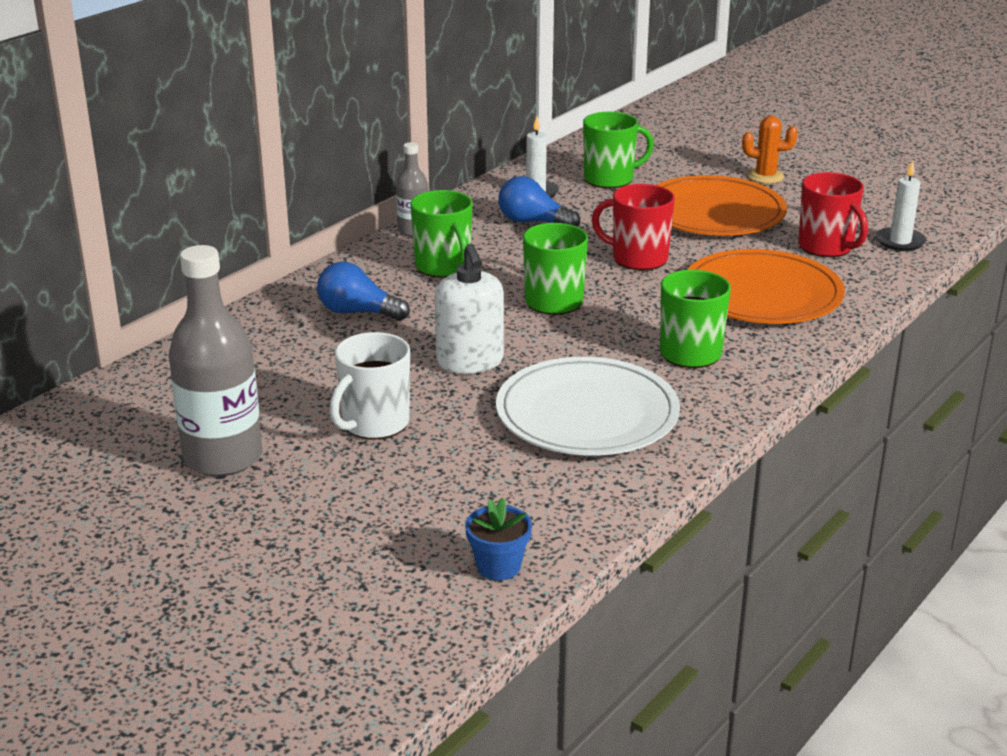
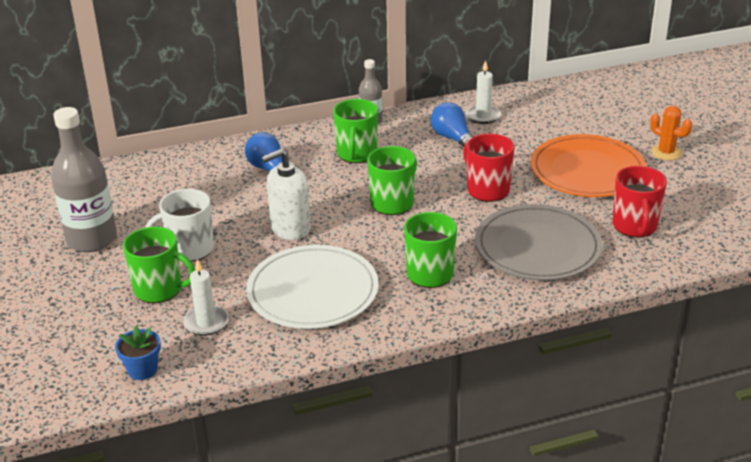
camera: 35 degrees right, 5 degrees up
(470, 362) = (290, 228): white soap dispenser -> white soap dispenser turned 45 degrees clockwise
(610, 179) = (548, 120): green mug -> green mug (159, 289)
(762, 294) = (537, 247): orange plate -> grey plate
(900, 242) = (699, 241): white candle -> white candle (206, 322)

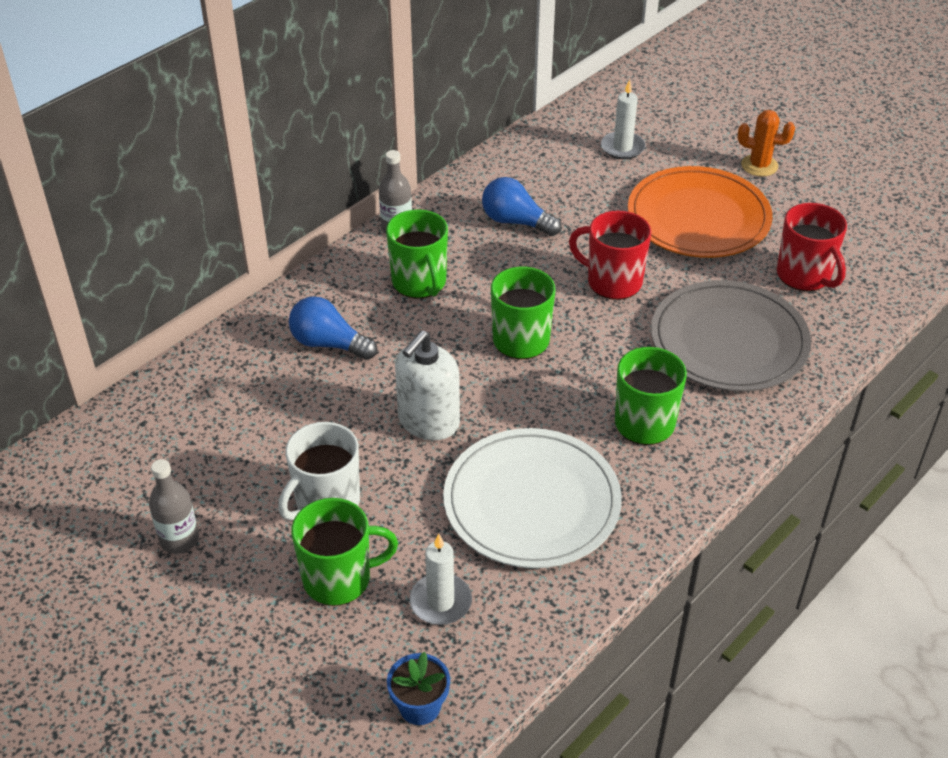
camera: 30 degrees left, 10 degrees up
(92, 239) = (179, 539): grey bottle -> grey bottle, size x0.53
(483, 116) = (524, 178): white candle -> white candle (622, 147)

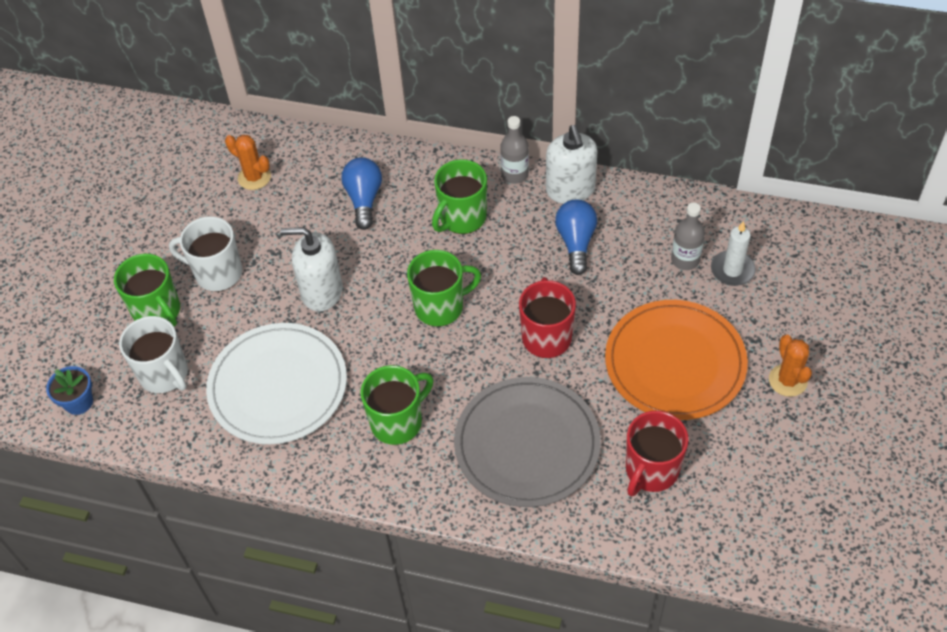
camera: 65 degrees right, 10 degrees up
(179, 539) = (149, 217): grey bottle -> grey bottle (685, 260)
(210, 421) = (254, 177): none -> orange cactus
(440, 602) = (165, 374): white candle -> white mug
(449, 201) = (570, 190): none -> white soap dispenser

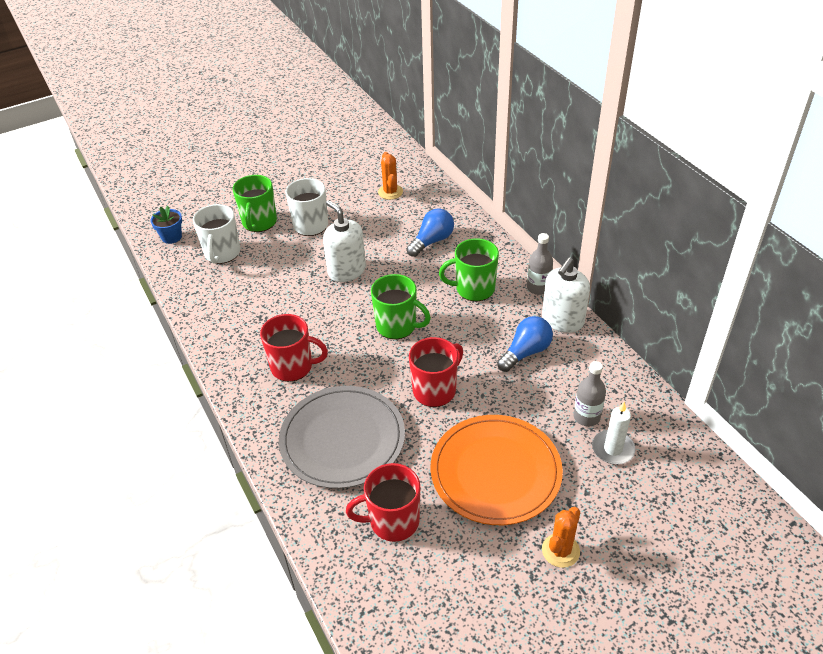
camera: 45 degrees right, 10 degrees down
(278, 386) = (262, 300): white plate -> none
(398, 422) = (293, 367): green mug -> red mug

